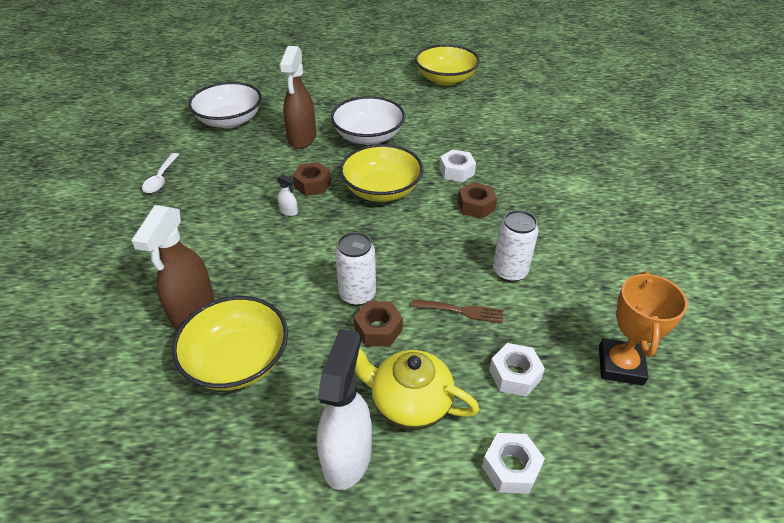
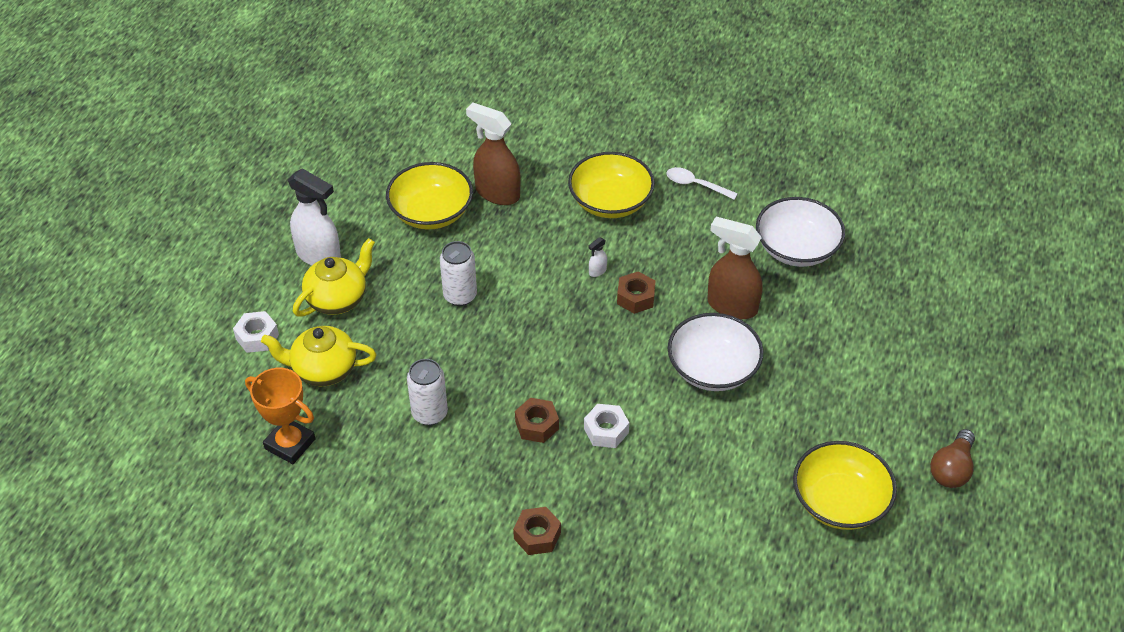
camera: 110 degrees right, 5 degrees up
(378, 329) = (415, 299): brown nut -> brown nut (537, 535)
(381, 190) = (601, 352): yellow bowl -> yellow bowl (610, 202)
(397, 51) = (951, 469): none -> brown light bulb
(461, 311) = (404, 360): brown fork -> none
(514, 375) = (323, 370): white nut -> yellow teapot

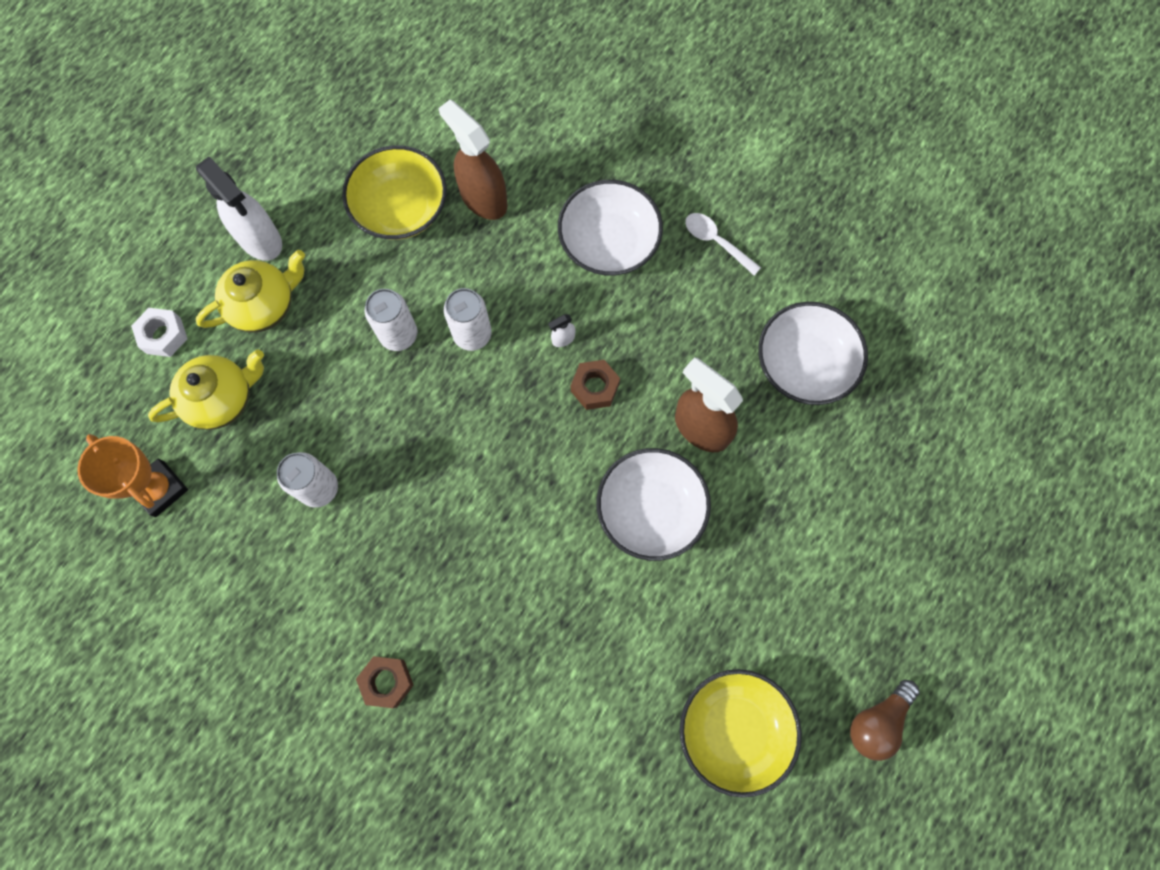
camera: 15 degrees right, 25 degrees up
(323, 370) = (222, 399): yellow teapot -> yellow teapot turned 135 degrees clockwise
(521, 283) = (472, 334): none -> white can
(537, 425) = (430, 535): brown nut -> none
(606, 430) = (504, 563): white nut -> none
(610, 202) = (609, 242): yellow bowl -> white bowl

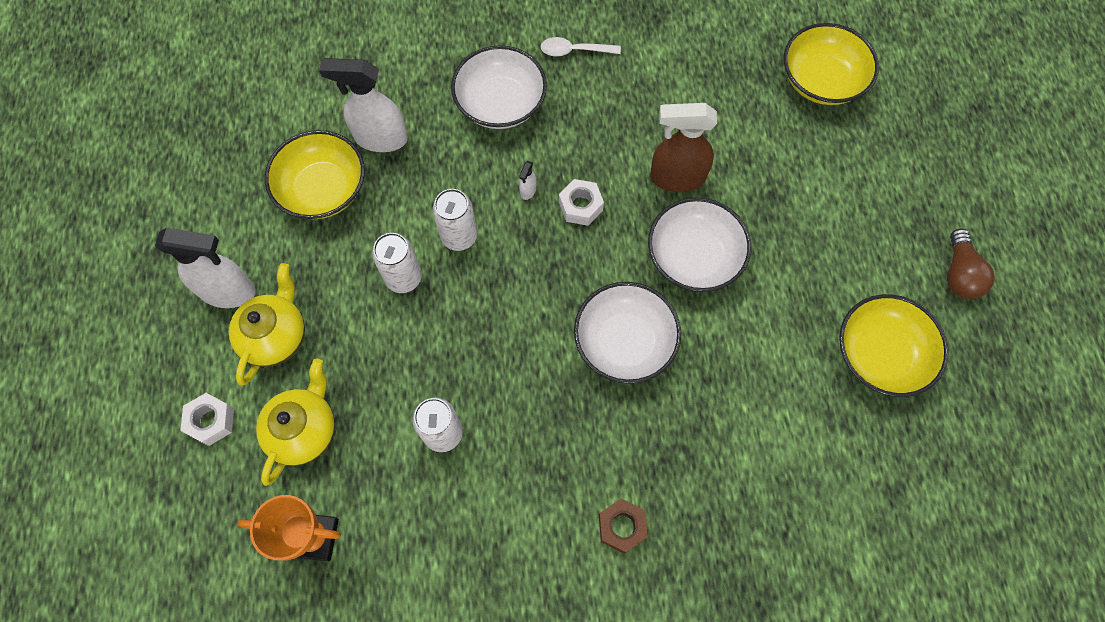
camera: 40 degrees left, 5 degrees down
(483, 198) = (380, 138): brown spray bottle -> white spray bottle
(595, 387) = (580, 206): brown nut -> white nut
(804, 364) = (705, 86): white bowl -> white bowl (624, 342)
(920, 442) = (821, 80): none -> yellow bowl

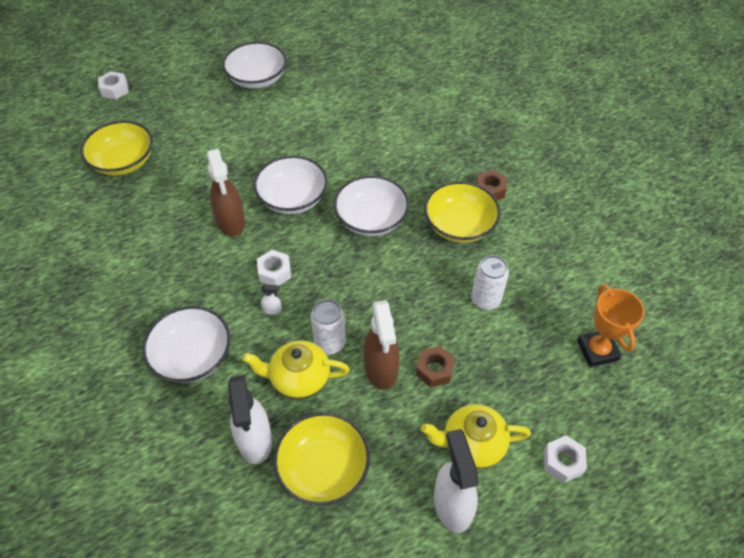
camera: 110 degrees left, 15 degrees down
(304, 430) = (531, 389): yellow teapot -> yellow teapot (299, 379)
(377, 333) = (434, 370): none -> brown nut
(403, 278) = (381, 369): white can -> brown spray bottle
(574, 51) = (124, 319): white spoon -> none
(880, 354) = (325, 102): yellow bowl -> yellow bowl (459, 225)
(959, 273) = (257, 79): brown light bulb -> white bowl
(973, 89) = (115, 89): none -> white nut

